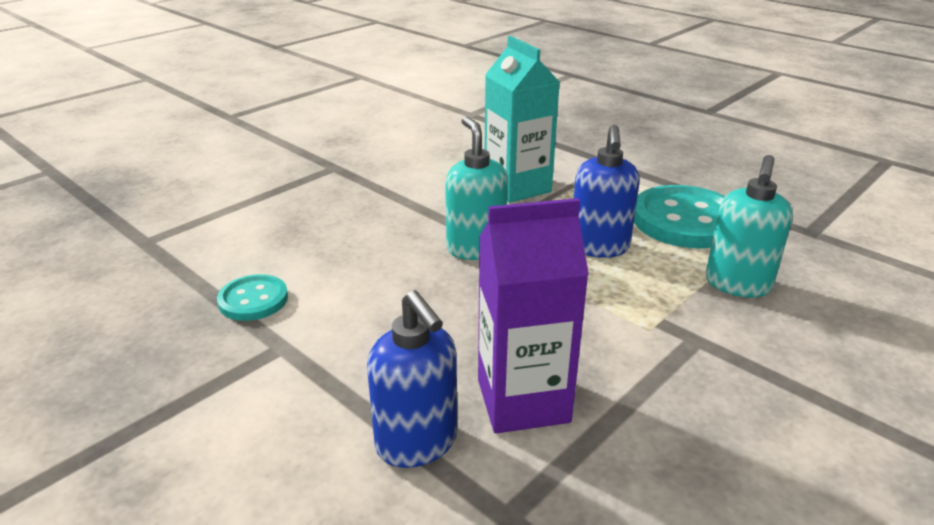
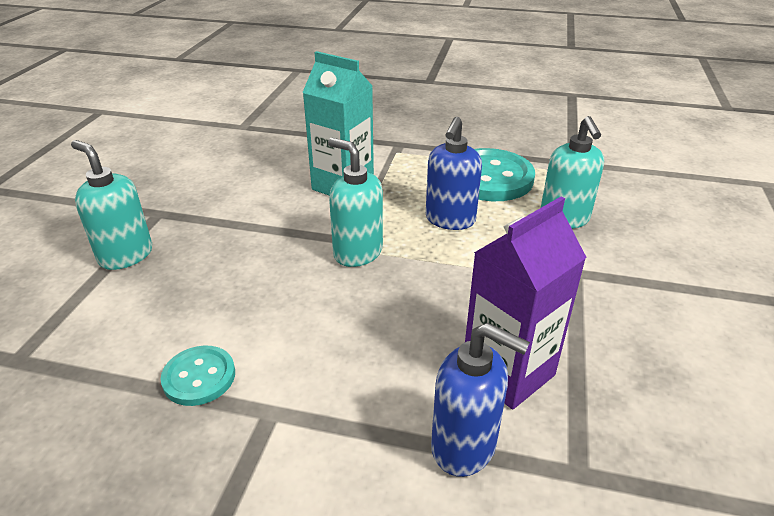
camera: 30 degrees left, 5 degrees up
(281, 192) = (126, 255): none -> turquoise soap dispenser
(599, 247) = (450, 220): blue soap dispenser -> blue soap dispenser turned 45 degrees clockwise

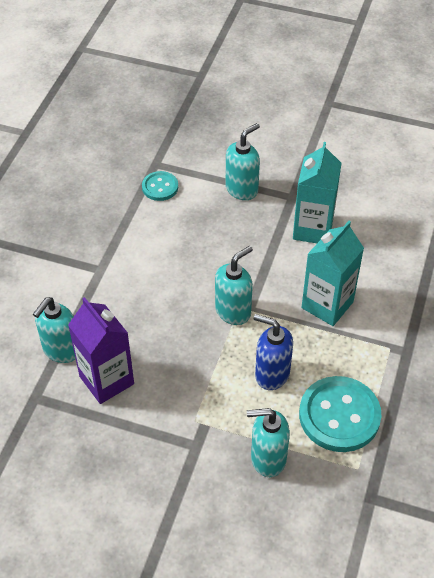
camera: 95 degrees right, 15 degrees up
(199, 377) = (129, 238): turquoise button -> turquoise button (160, 187)
(221, 197) = (313, 229): none -> turquoise carton
(464, 446) = (61, 350): blue soap dispenser -> turquoise soap dispenser

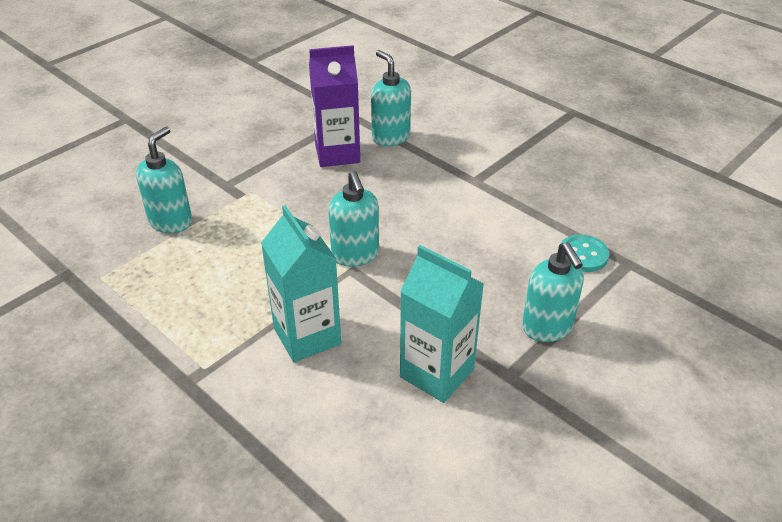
camera: 115 degrees right, 10 degrees down
(271, 374) = (255, 256): blue soap dispenser -> none
(339, 415) = (165, 287): turquoise button -> none

